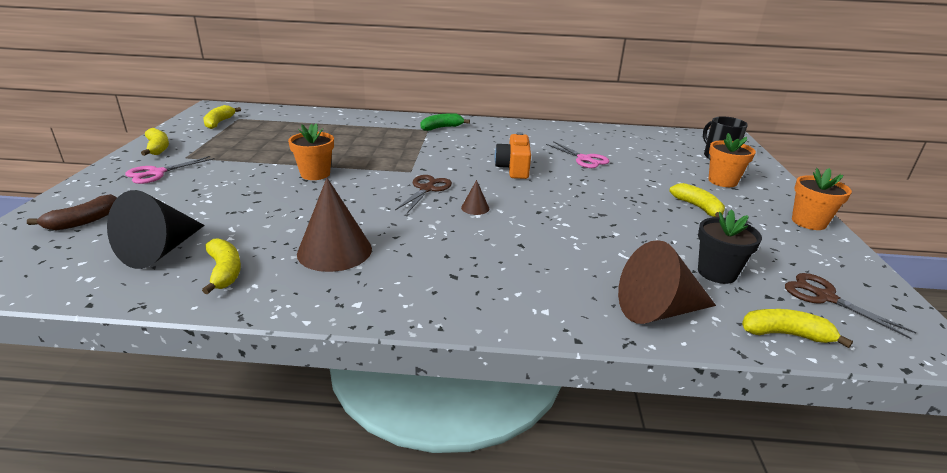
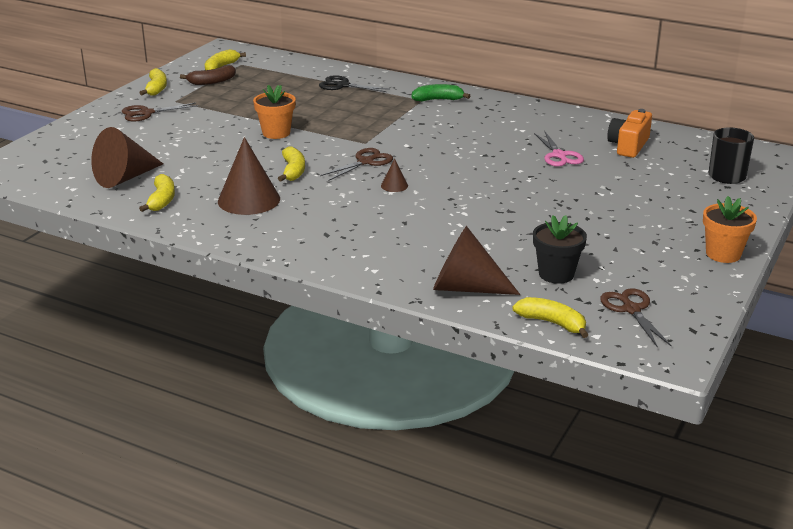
camera: 25 degrees right, 0 degrees up
(83, 221) = (80, 147): brown banana -> brown banana (212, 82)
(157, 173) = (146, 113): pink scissors -> brown scissors
(160, 250) = (125, 178): black cone -> brown cone
(348, 126) = (342, 85): none -> black scissors
(514, 168) = (471, 154): orange camera -> orange camera (628, 146)
(697, 207) = (619, 221): yellow banana -> yellow banana (293, 171)
(722, 181) = (688, 201): orange flower pot -> none

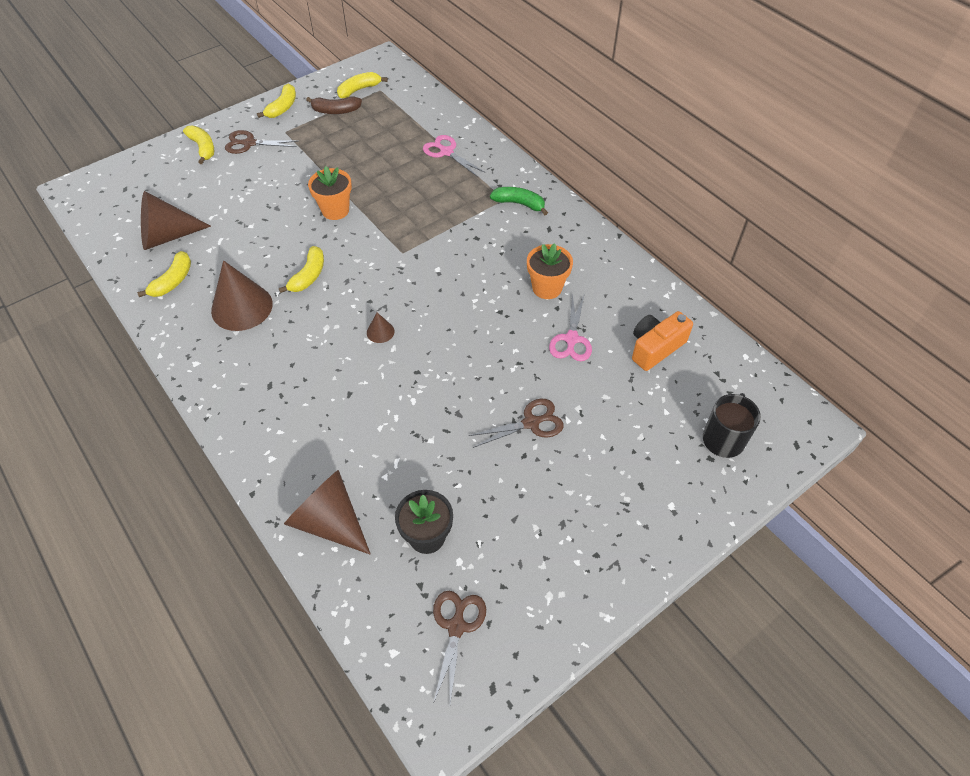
camera: 25 degrees right, 25 degrees up
(342, 85) = (446, 152): black scissors -> pink scissors
(365, 162) = (381, 284): brown scissors -> brown scissors (531, 423)
(552, 323) = (367, 613): yellow banana -> yellow banana (203, 148)
(723, 254) = (617, 575): orange flower pot -> orange flower pot (547, 288)

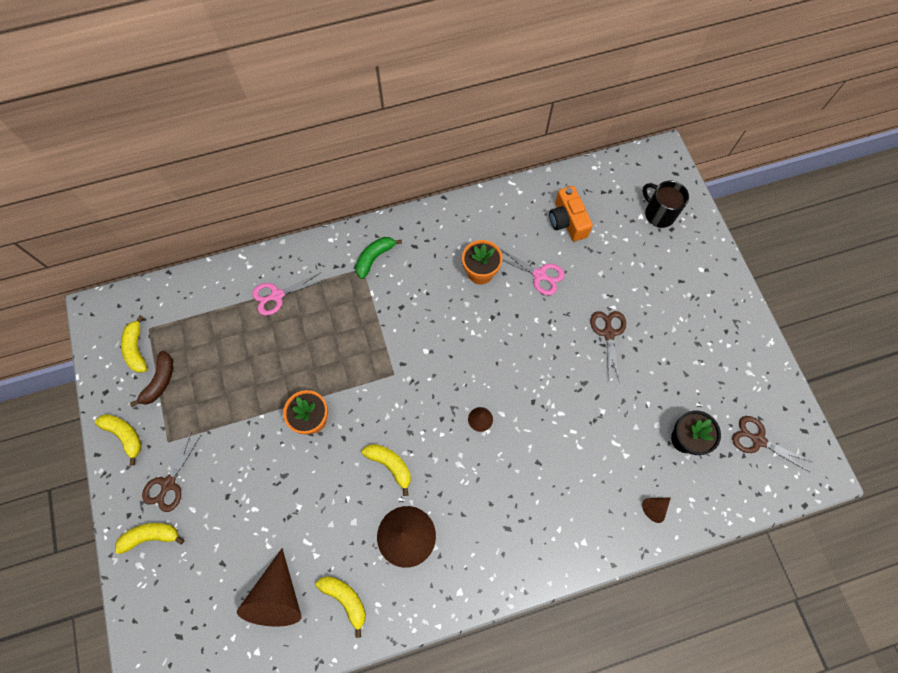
camera: 70 degrees left, 15 degrees up
(329, 521) = (654, 508): brown cone -> brown cone, size x0.45

